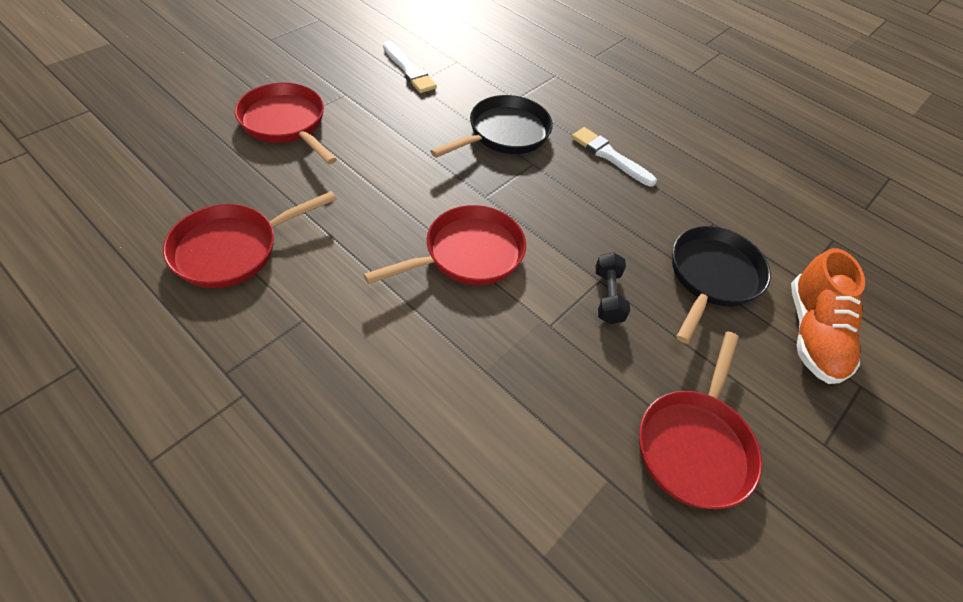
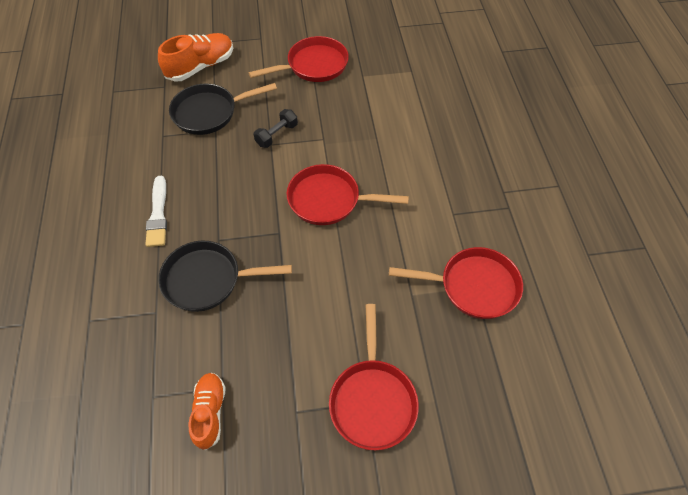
camera: 135 degrees left, 5 degrees up
(409, 70) = (210, 412): white brush -> orange shoe

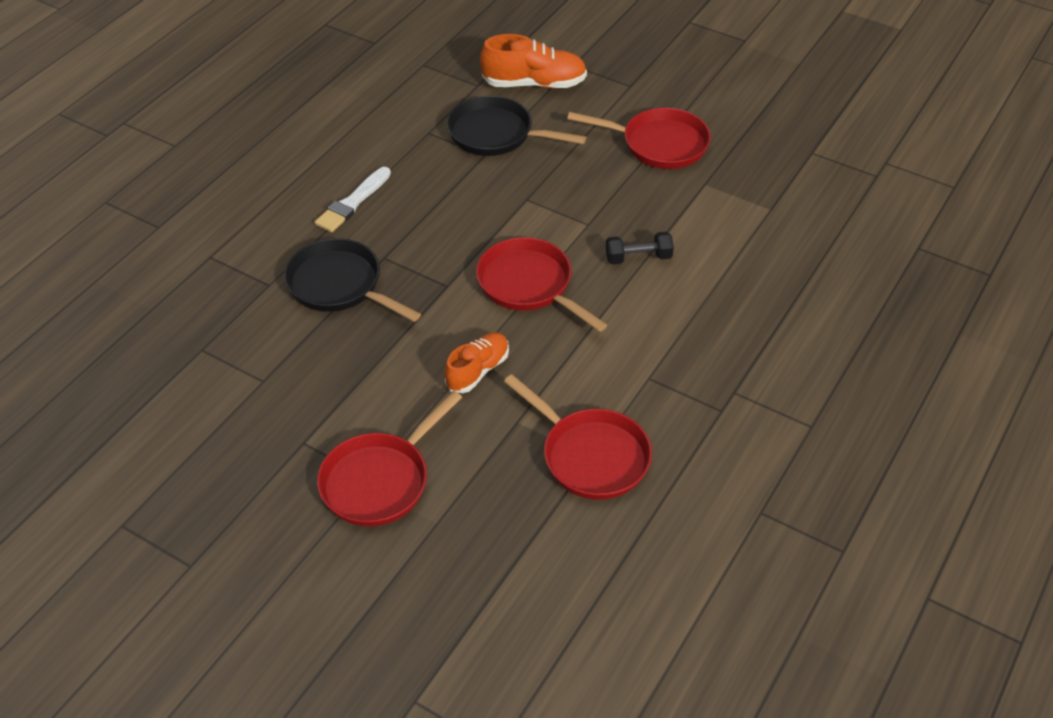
camera: 40 degrees right, 10 degrees down
(210, 412) = (233, 392): orange shoe -> orange shoe (478, 370)
(277, 135) = (542, 193): black dumbbell -> black dumbbell (638, 258)

